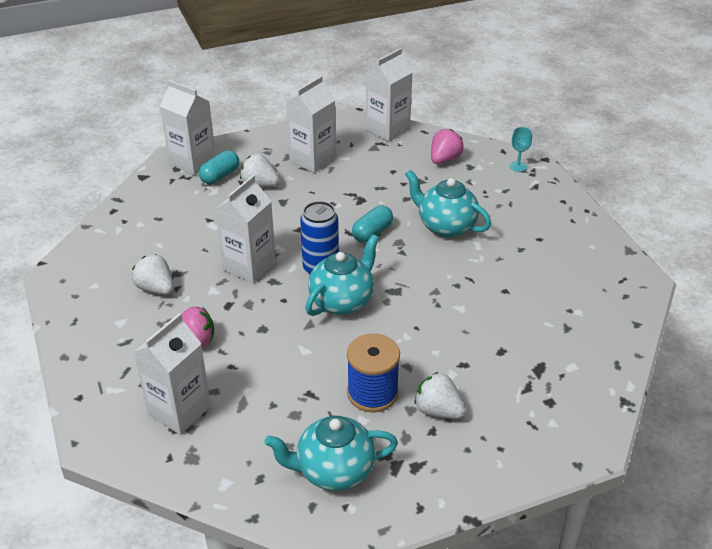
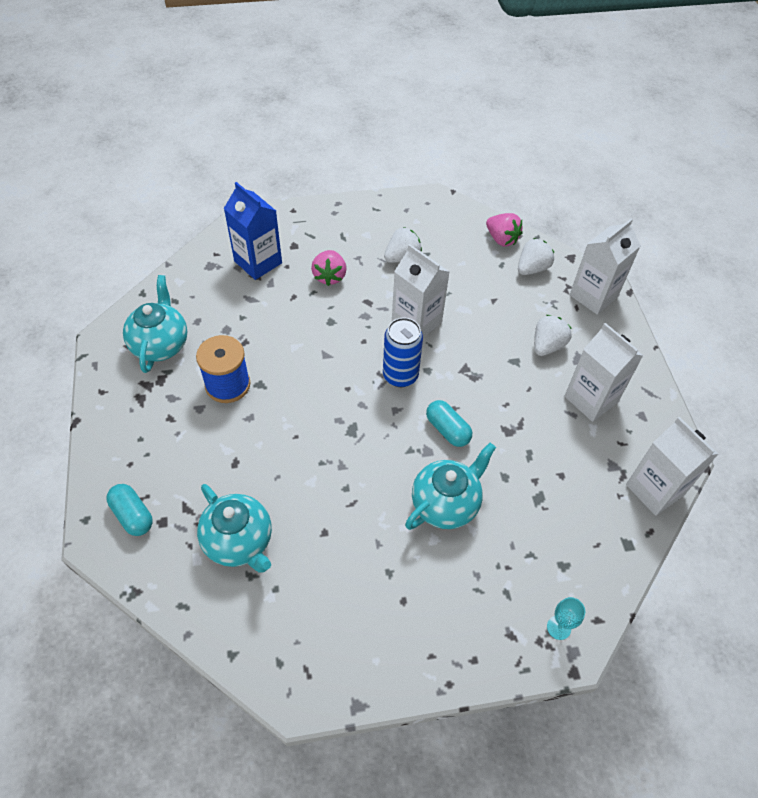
camera: 100 degrees right, 15 degrees up
(179, 410) = (258, 262): white carton -> blue carton
(220, 176) = (566, 315): turquoise capsule -> turquoise capsule (133, 515)
(342, 301) = (349, 384): turquoise teapot -> turquoise teapot (239, 542)
(438, 410) = (189, 428): white strawberry -> white strawberry (532, 268)
(444, 159) = (581, 539): pink strawberry -> pink strawberry (501, 239)

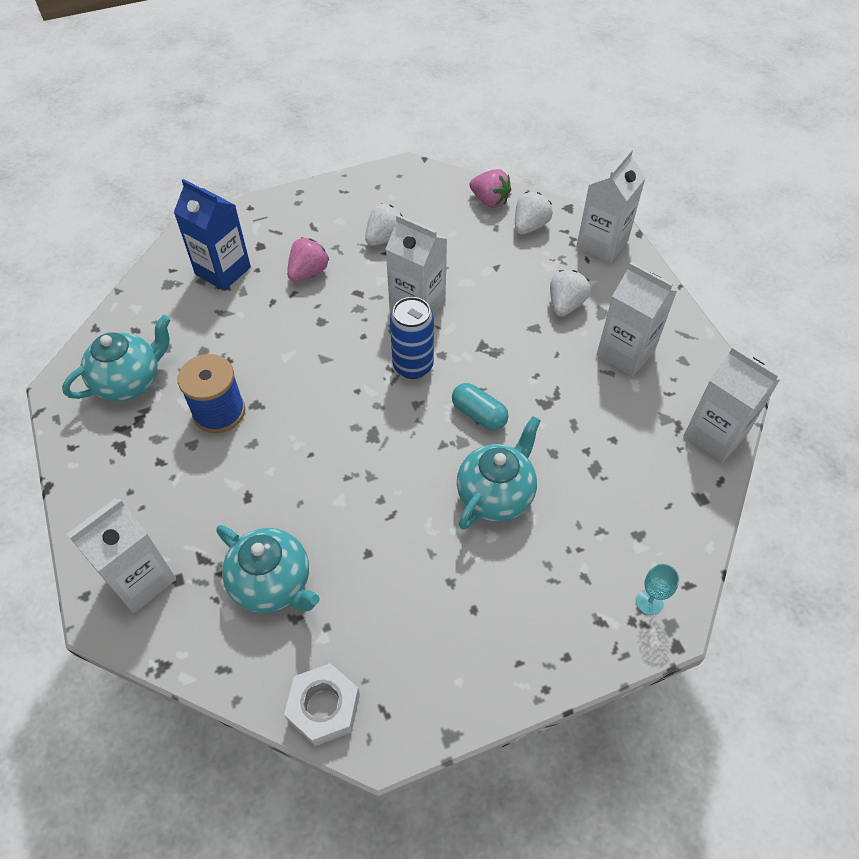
camera: 10 degrees left, 0 degrees up
(133, 515) = (140, 579): turquoise capsule -> white carton
(160, 344) = (130, 381): turquoise teapot -> turquoise teapot turned 60 degrees clockwise
(257, 657) = (324, 707): none -> white nut
(329, 276) = (308, 272): pink strawberry -> pink strawberry turned 135 degrees counterclockwise

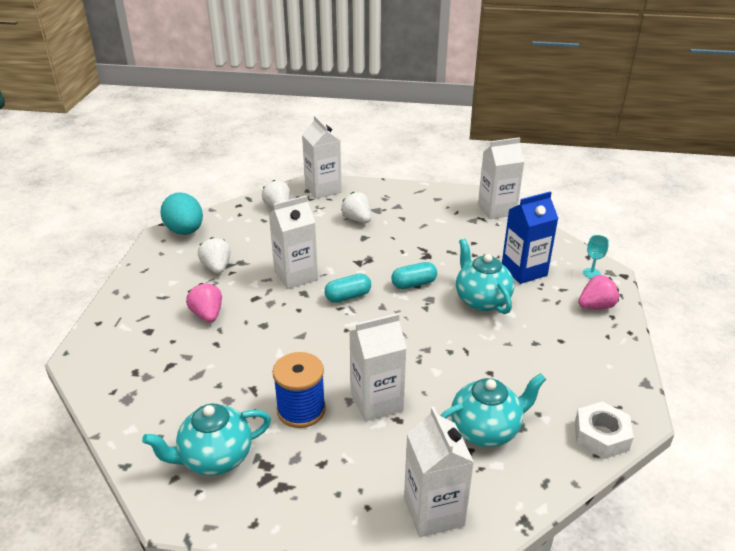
camera: 60 degrees left, 20 degrees down
(130, 381) = (215, 458): turquoise teapot -> turquoise teapot turned 105 degrees counterclockwise
(223, 271) = (151, 360): blue carton -> blue carton (524, 271)
(413, 366) = (348, 296): blue can -> turquoise capsule
(426, 182) = (185, 231): none -> turquoise egg
(489, 201) = (237, 213): pink strawberry -> pink strawberry (596, 306)
(625, 353) = (414, 214): white carton -> white carton (376, 402)

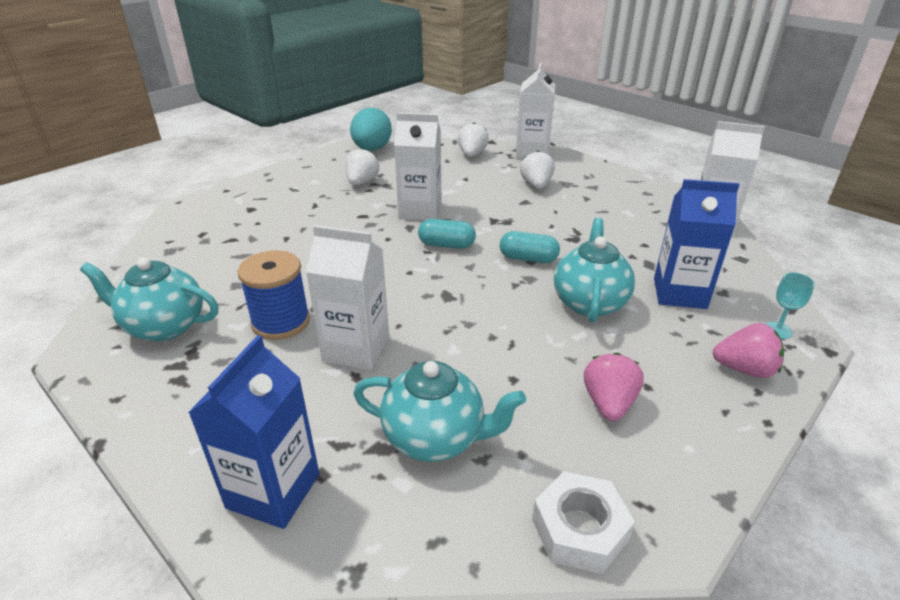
camera: 35 degrees right, 0 degrees up
(207, 315) = (308, 214): pink strawberry -> pink strawberry (608, 403)
(434, 511) = (273, 491): white carton -> blue carton

